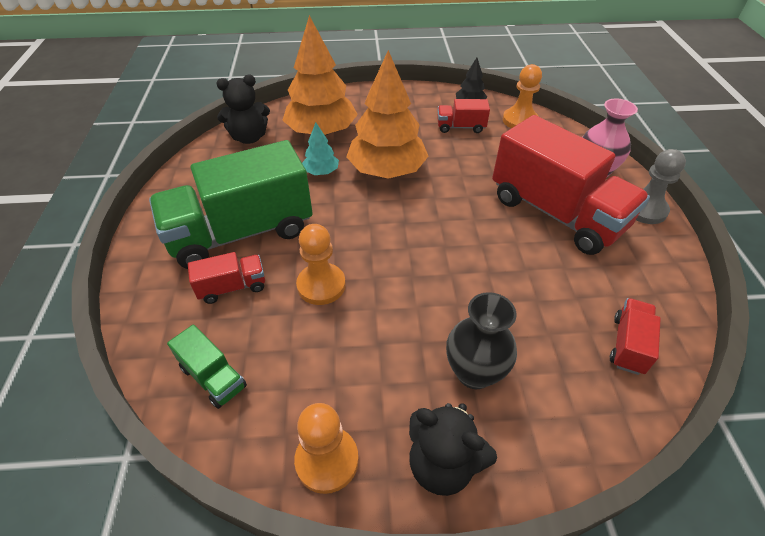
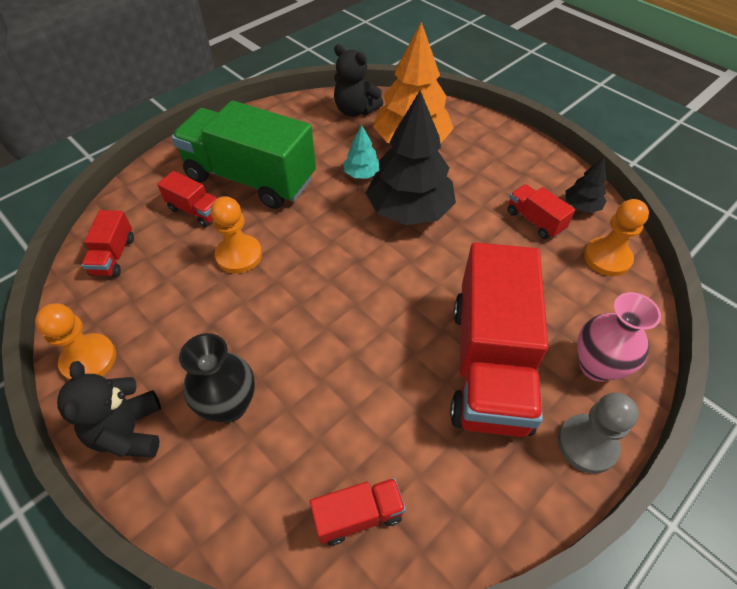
camera: 50 degrees right, 5 degrees up
(213, 377) = (113, 256): green truck -> red truck
(387, 171) = (409, 210): orange tree -> black tree

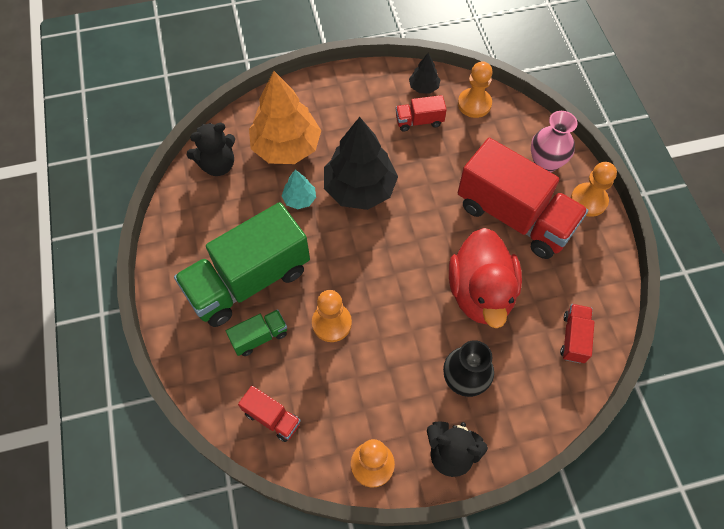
camera: 60 degrees left, 10 degrees up
(195, 211) = (259, 337): red truck -> green truck
(357, 373) = (480, 293): none -> red duck
(587, 444) = (588, 200): grey pawn -> orange pawn

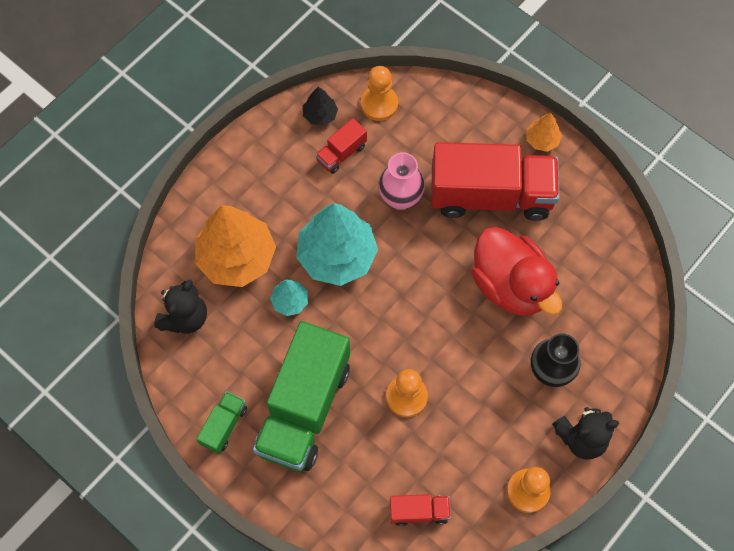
camera: 35 degrees left, 5 degrees up
(259, 337) = (354, 451): green truck -> green truck (224, 426)
(359, 189) = (337, 256): black tree -> turquoise tree
(545, 163) = (482, 126): pink vase -> pink vase (400, 198)
(574, 338) = (611, 275): red truck -> none
(588, 200) = (542, 140): orange pawn -> orange tree

